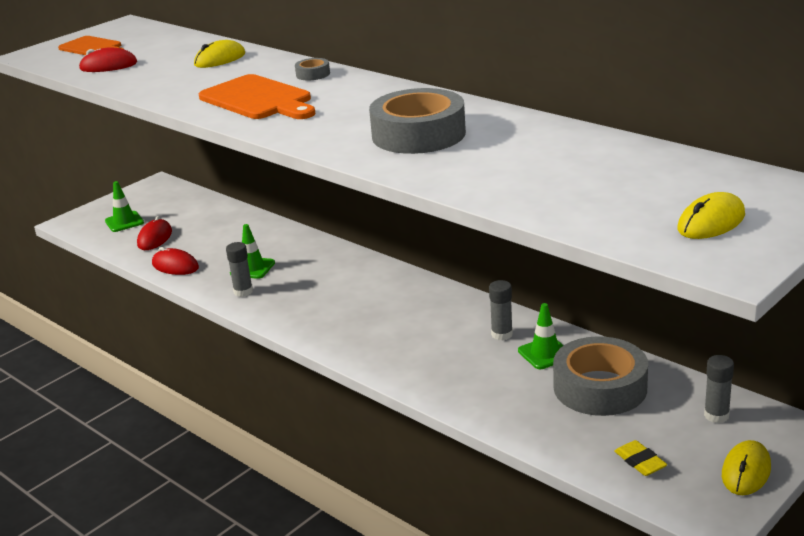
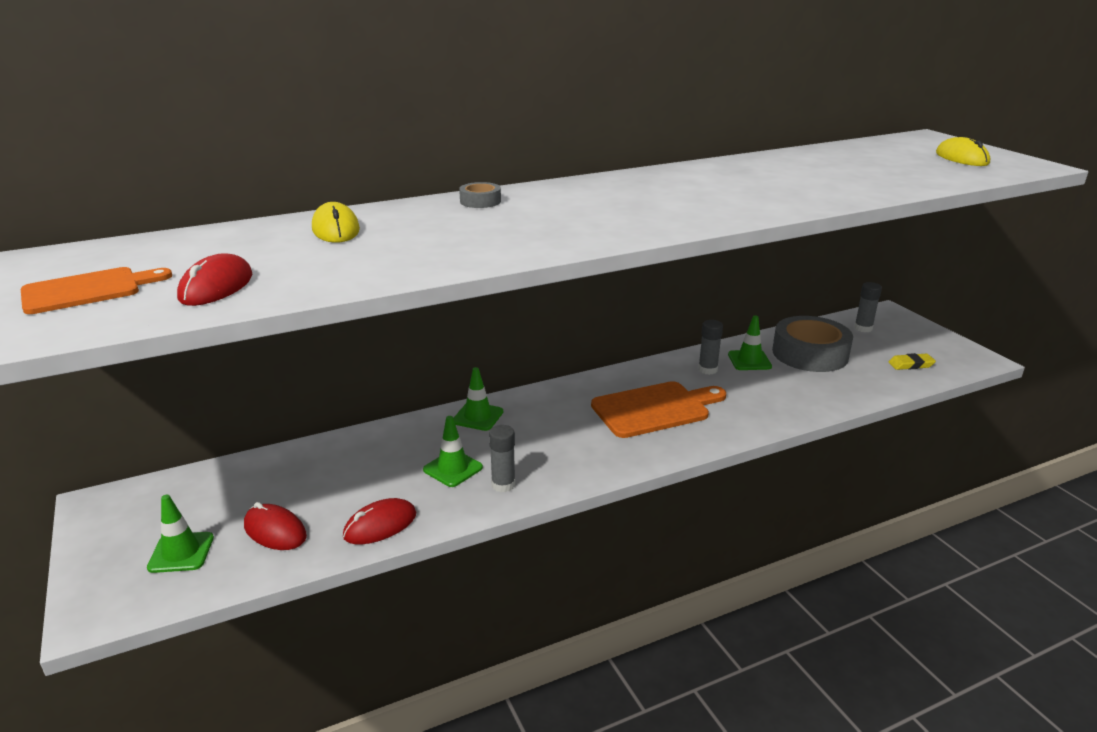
camera: 70 degrees left, 0 degrees up
(258, 99) = (525, 229): orange cutting board -> orange cutting board (655, 409)
(329, 255) = (478, 417): none -> green traffic cone
(418, 134) = (718, 191): grey tape -> none
(746, 471) = (930, 337): yellow mouse -> none

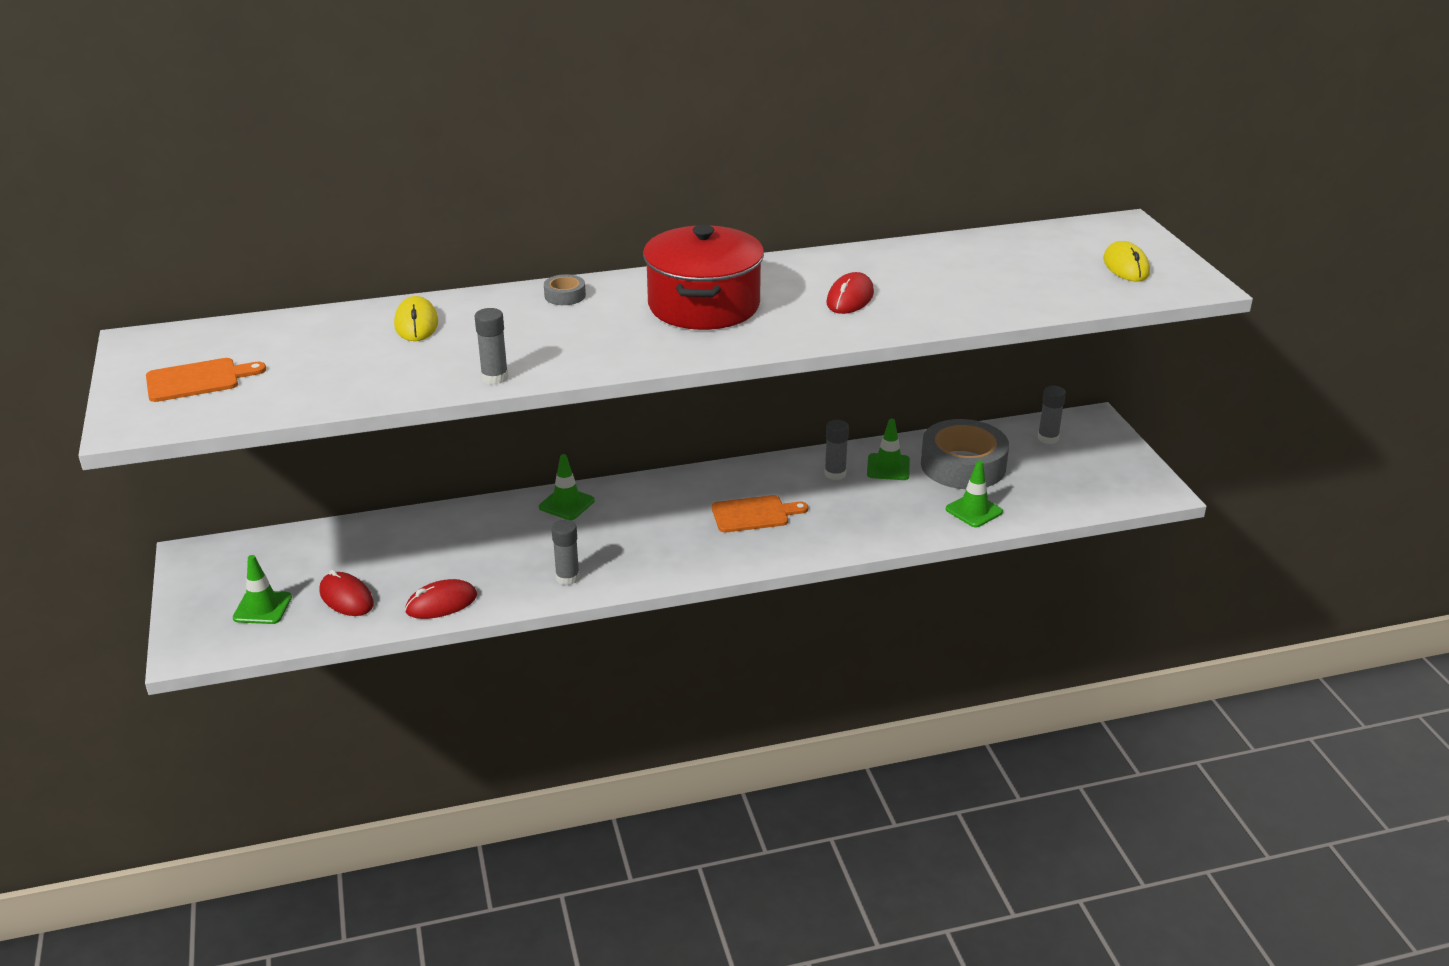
camera: 10 degrees right, 5 degrees up
(216, 287) = (300, 386): red mouse -> red mouse (850, 298)
(441, 265) = (495, 377): none -> grey glue stick
(453, 468) = (524, 556): green traffic cone -> green traffic cone (974, 510)
(621, 200) = (704, 305): none -> red pot
(655, 409) = (754, 514): orange cutting board -> orange cutting board, size x0.64
(911, 364) = (1071, 490): yellow eraser -> none

